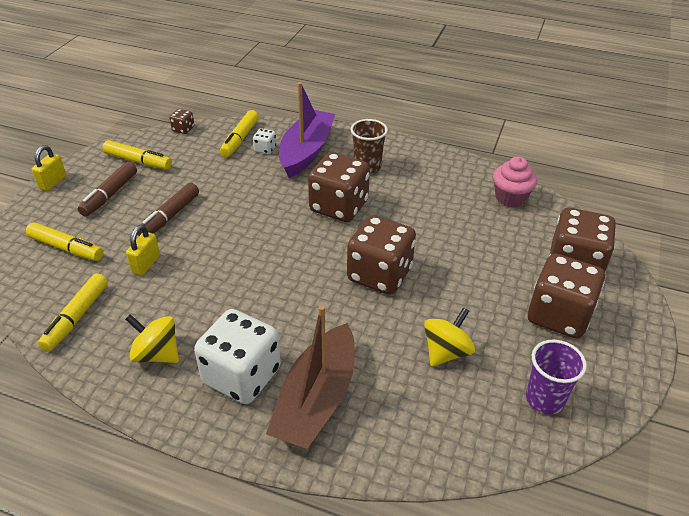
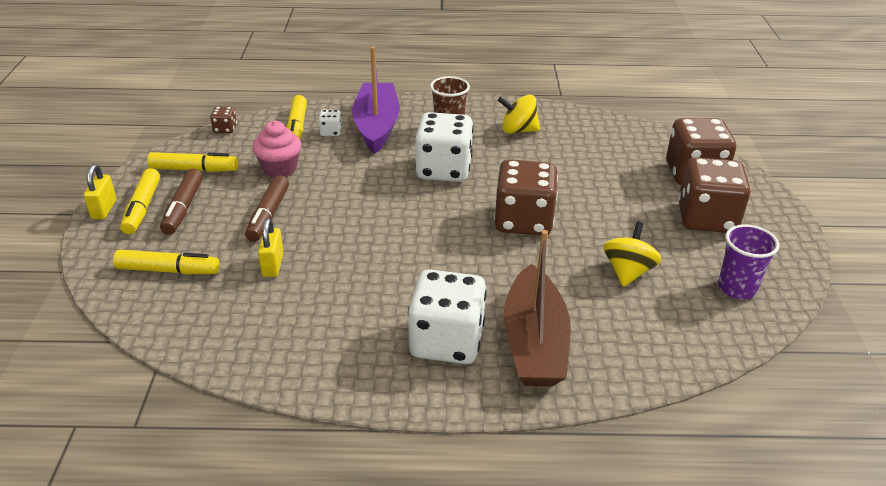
camera: 20 degrees left, 5 degrees down
(76, 317) = (228, 333): yellow marker -> yellow marker (142, 208)
(157, 354) = (343, 345): yellow spinning top -> yellow spinning top (518, 130)
(339, 206) = (443, 170): brown dice -> white dice
(510, 198) = (603, 130): pink cupcake -> pink cupcake (280, 168)

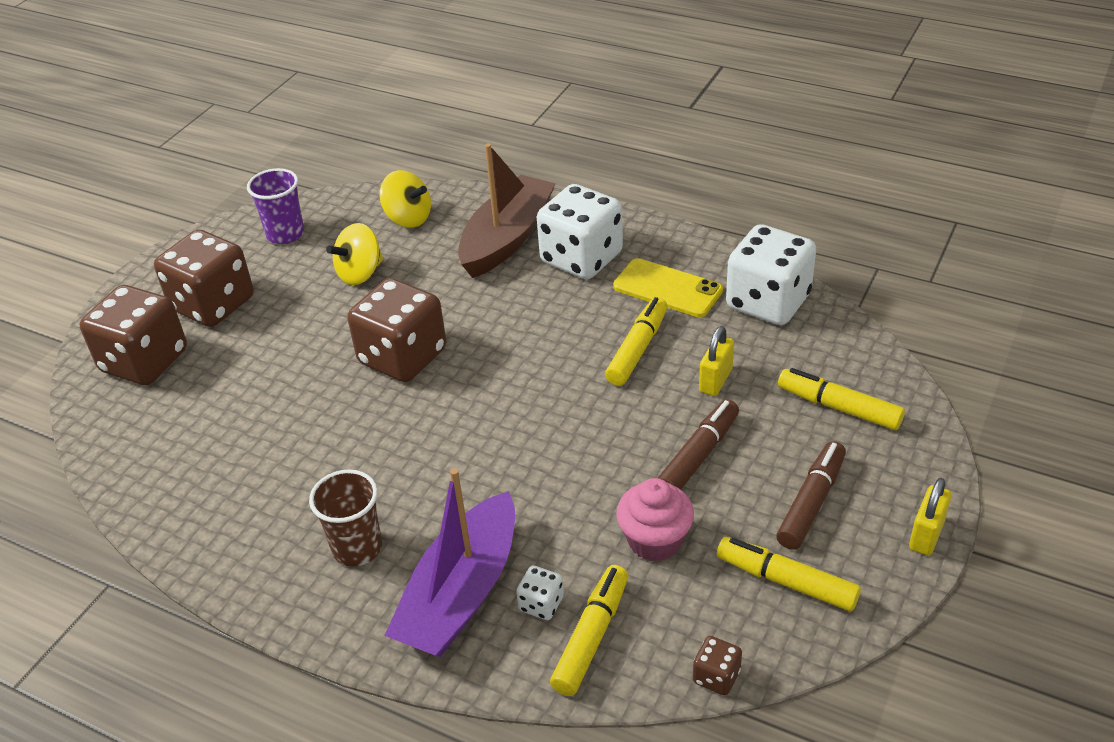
camera: 150 degrees left, 5 degrees up
(142, 208) = (870, 521): yellow marker -> yellow marker (638, 349)
(346, 333) = (667, 288): none -> yellow phone
(443, 170) = (429, 464): white dice -> white dice (768, 302)
(518, 130) = (263, 509): yellow spinning top -> yellow spinning top (408, 218)

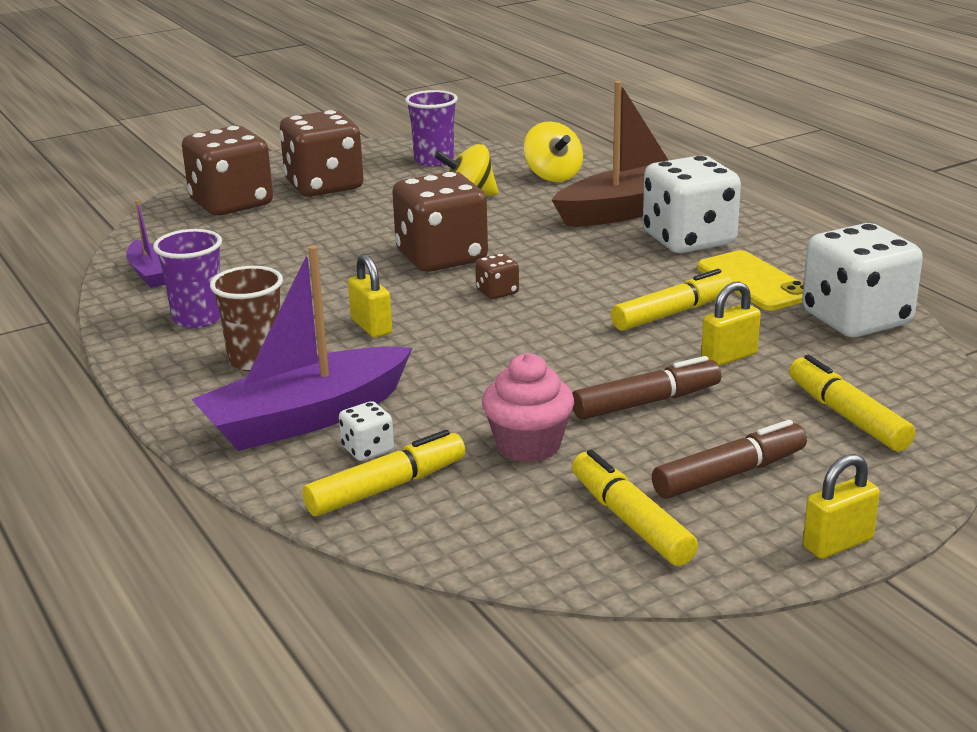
camera: 30 degrees right, 15 degrees down
(154, 484) = (150, 273): none -> purple boat
(256, 521) = (198, 318): none -> purple cup
(418, 465) = (371, 326): none -> yellow padlock
(716, 676) = (473, 560): brown dice -> brown dice (497, 292)

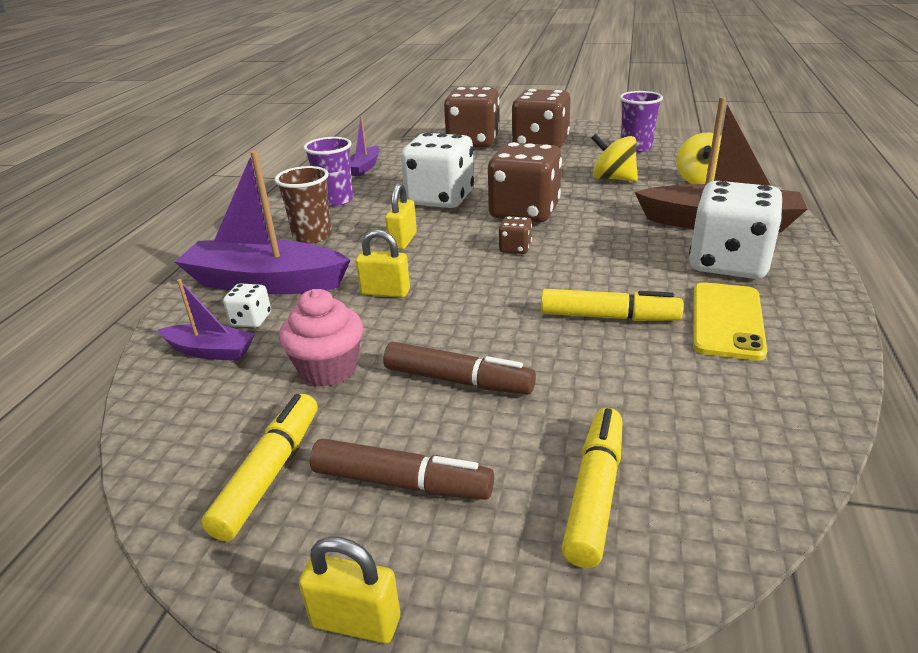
camera: 45 degrees right, 5 degrees up
(387, 487) = (210, 351): yellow marker -> purple boat
(729, 357) = (588, 376): yellow padlock -> yellow padlock (385, 292)
(856, 319) = (771, 400): white dice -> white dice (440, 198)

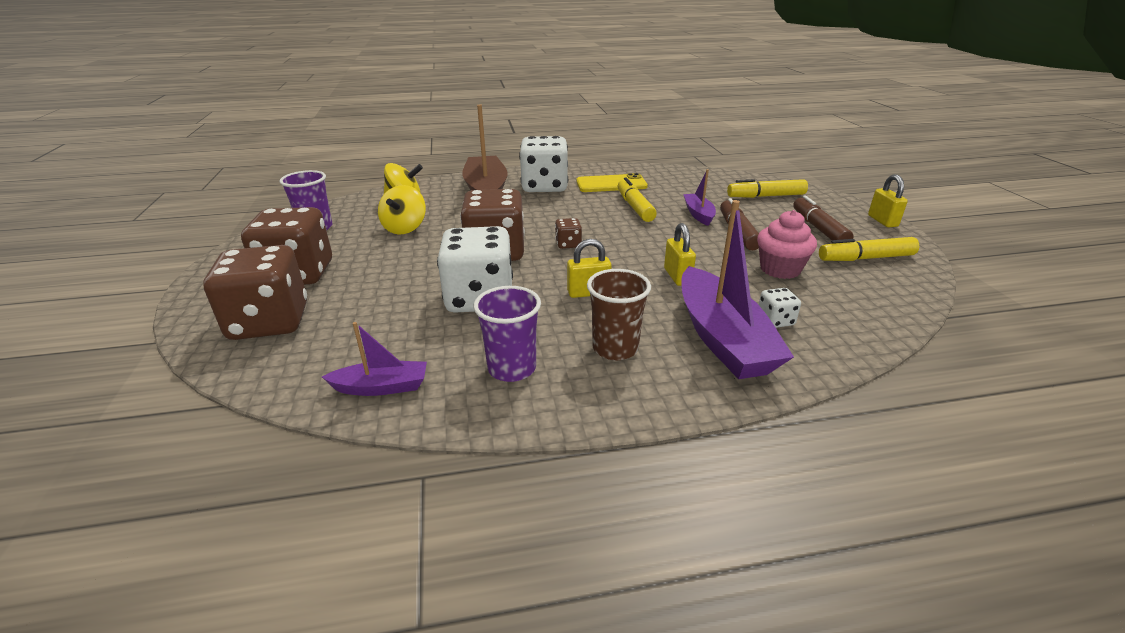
camera: 115 degrees left, 0 degrees up
(210, 351) = (827, 321): purple boat -> purple boat (698, 214)

